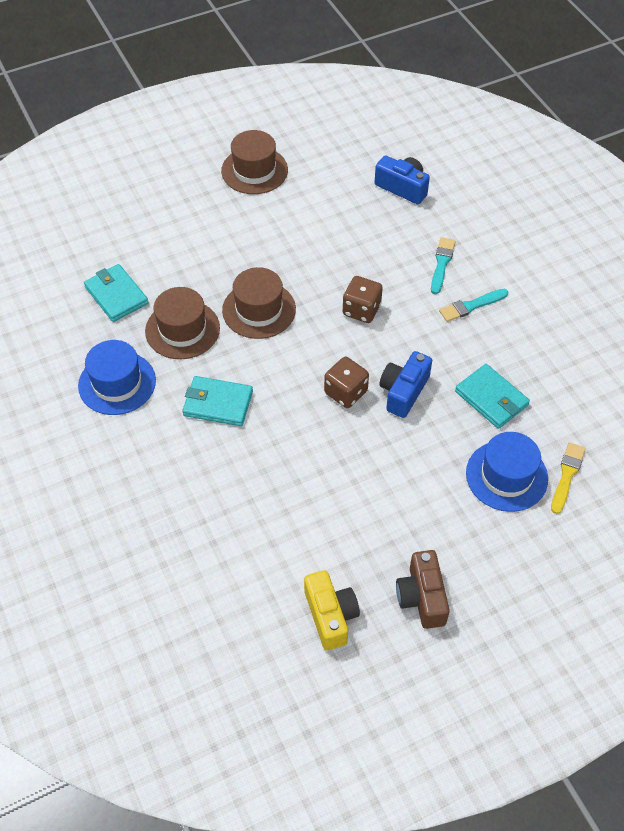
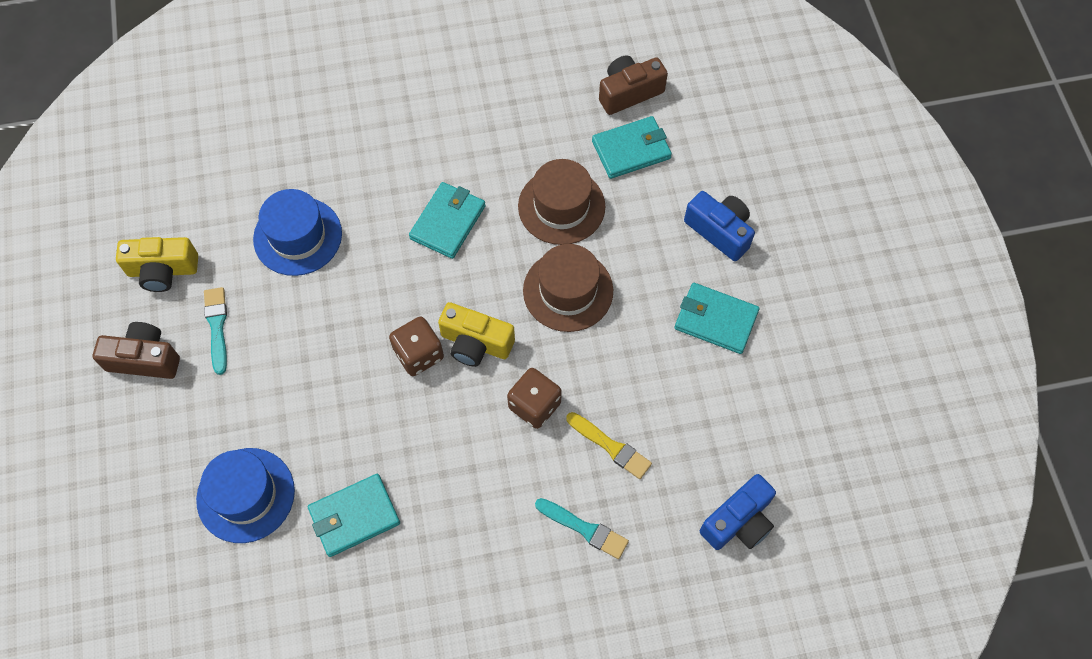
camera: 105 degrees right, 10 degrees up
(57, 307) = (629, 92): none -> brown camera
(117, 383) = (506, 133): blue hat -> blue hat (297, 236)
(254, 170) = (810, 337): brown hat -> none
(257, 221) = (715, 320): none -> turquoise wallet
(323, 357) = (475, 343): none -> yellow camera
(403, 392) = (398, 418): blue camera -> blue camera (719, 231)
(471, 306) = (502, 542): turquoise brush -> turquoise brush (217, 327)
(567, 475) = (219, 565): yellow brush -> yellow brush (610, 447)

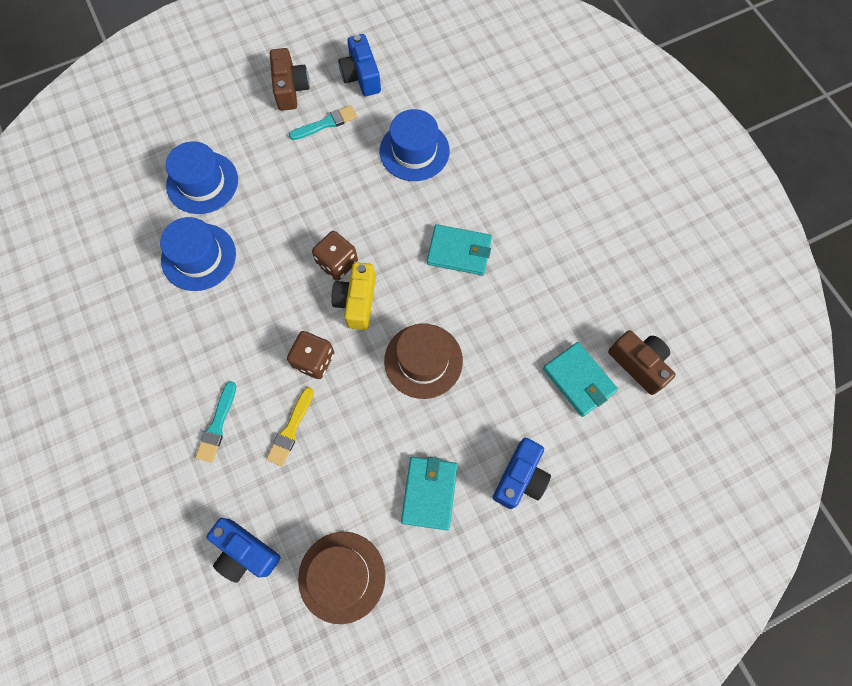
camera: 75 degrees right, 5 degrees up
(163, 270) = (361, 76): yellow camera -> blue camera
(354, 516) = (198, 257): turquoise wallet -> blue hat
(561, 206) = (502, 335): brown hat -> brown hat (342, 576)

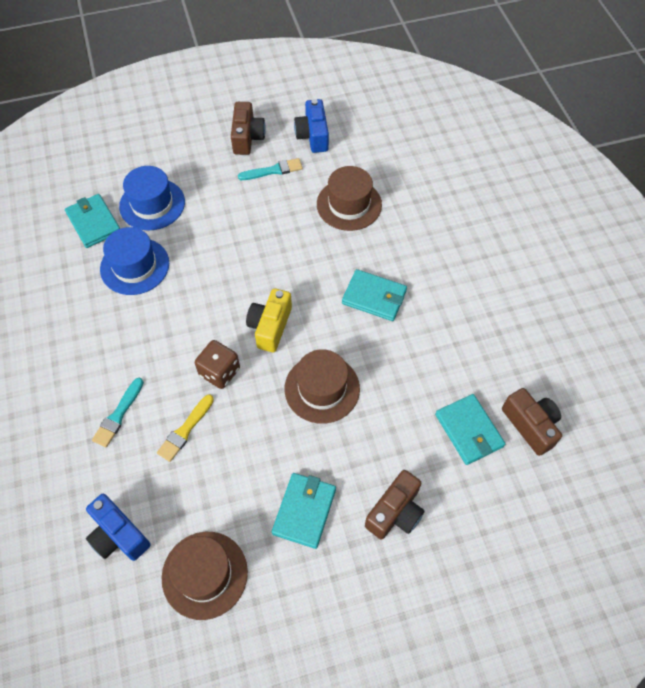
camera: 10 degrees right, 10 degrees down
(142, 214) = (93, 223): none -> turquoise wallet
(337, 263) = (259, 290): brown dice -> none
(414, 151) = (349, 204): blue hat -> brown hat
(520, 478) = (395, 512): blue camera -> brown camera

